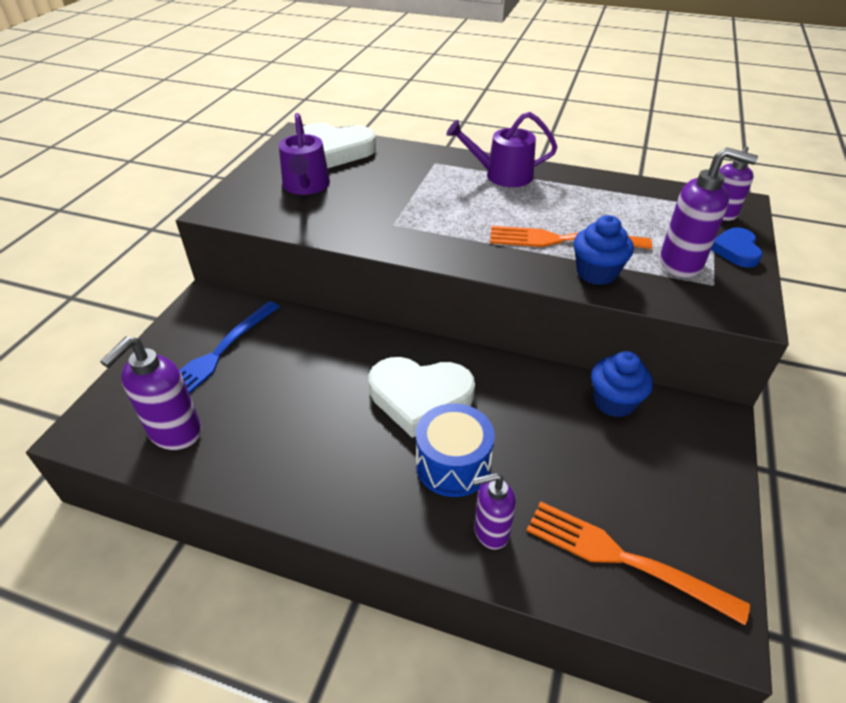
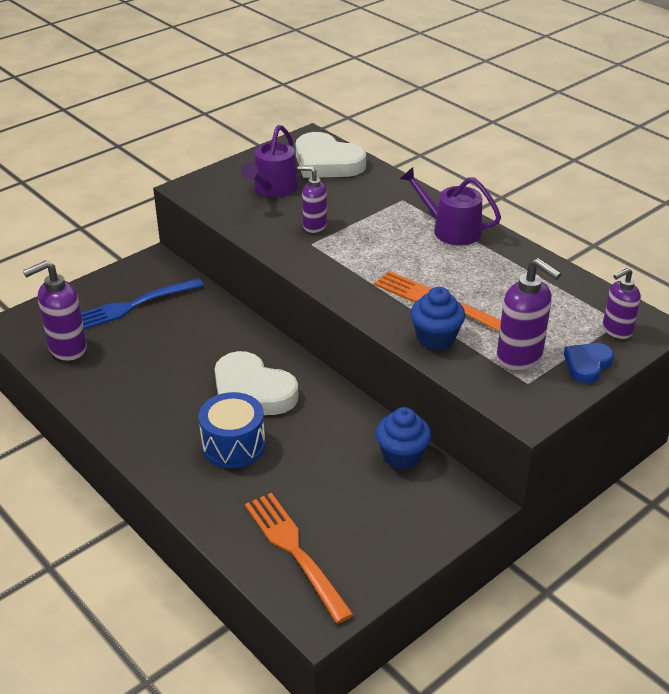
camera: 30 degrees right, 5 degrees down
(490, 531) = (220, 495): purple soap dispenser -> purple soap dispenser (314, 226)

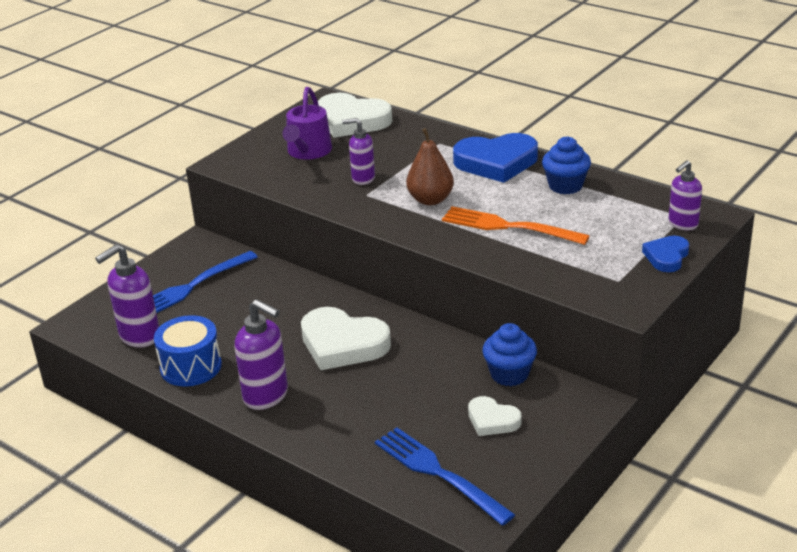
camera: 10 degrees left, 5 degrees down
(233, 445) = (343, 393): blue drum -> blue drum (191, 367)
(295, 551) = (438, 473): orange fork -> blue fork
(368, 503) = (492, 420): none -> white heart
(371, 260) = (430, 200): none -> brown pear
(435, 338) = (518, 257): blue cupcake -> blue cupcake (565, 186)
(451, 230) = (496, 162): purple watering can -> blue heart
(520, 357) = (603, 260): purple soap dispenser -> purple soap dispenser (266, 396)

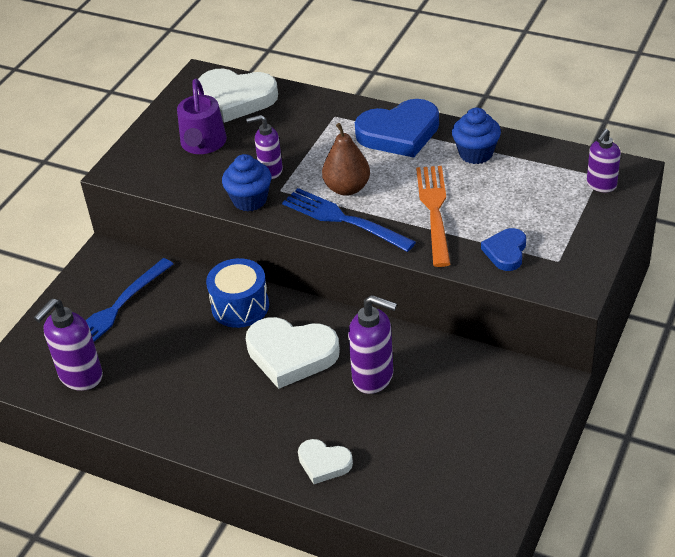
camera: 10 degrees left, 10 degrees up
(191, 367) = (146, 404): blue drum -> blue drum (240, 306)
(266, 396) = (233, 427): purple soap dispenser -> purple soap dispenser (373, 377)
(438, 473) = (428, 487): blue fork -> blue fork (343, 219)
(492, 420) = (462, 419): white heart -> white heart (324, 463)
(508, 227) = (434, 211): orange fork -> orange fork turned 75 degrees clockwise
(509, 374) = (464, 365): blue cupcake -> blue cupcake (250, 200)
(666, 257) = (596, 226): blue heart -> blue heart (506, 252)

